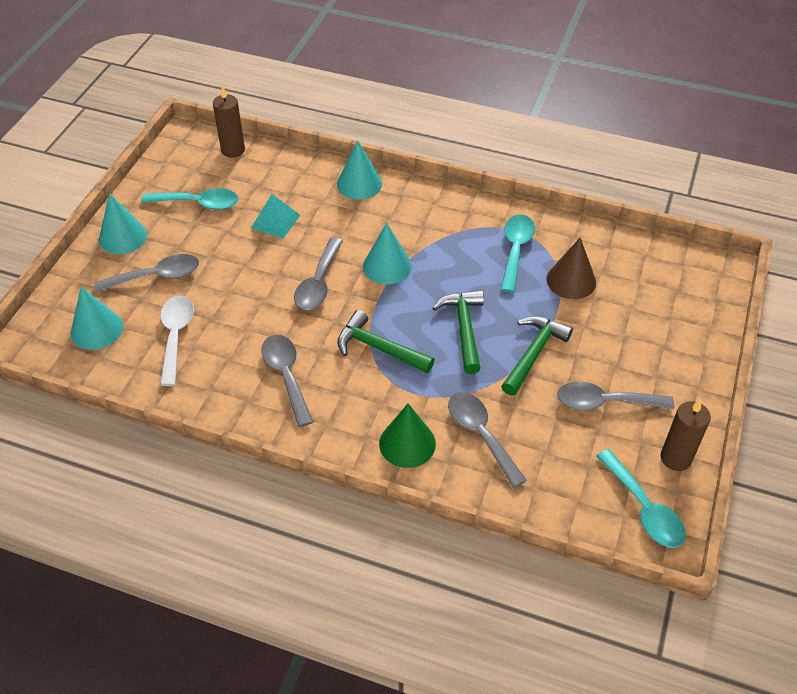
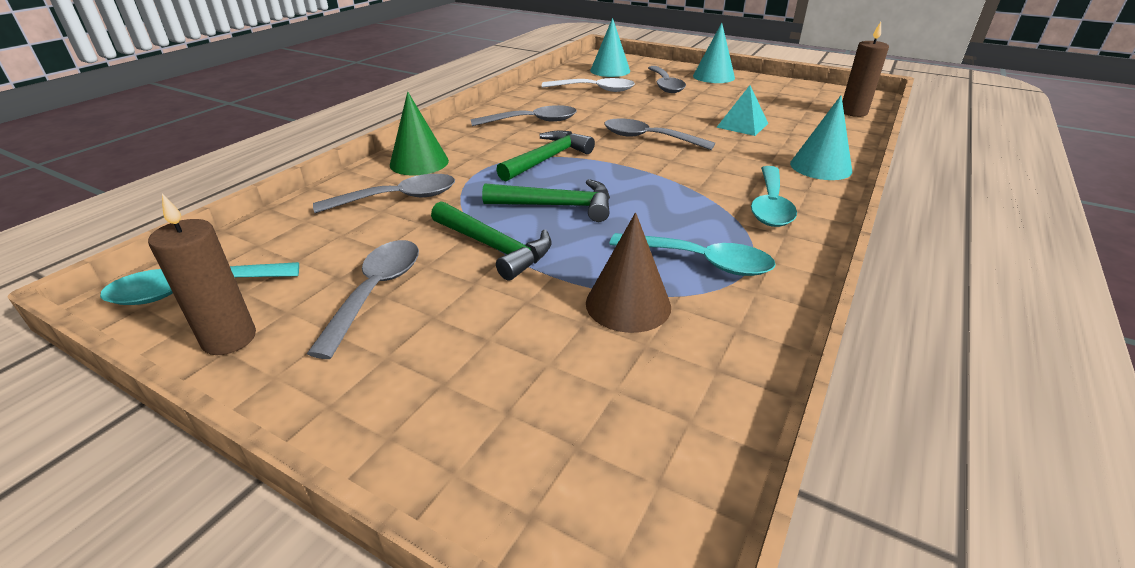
camera: 100 degrees right, 15 degrees down
(198, 203) = (763, 98): turquoise spoon -> turquoise spoon (770, 205)
(387, 266) = (671, 172): turquoise cone -> none

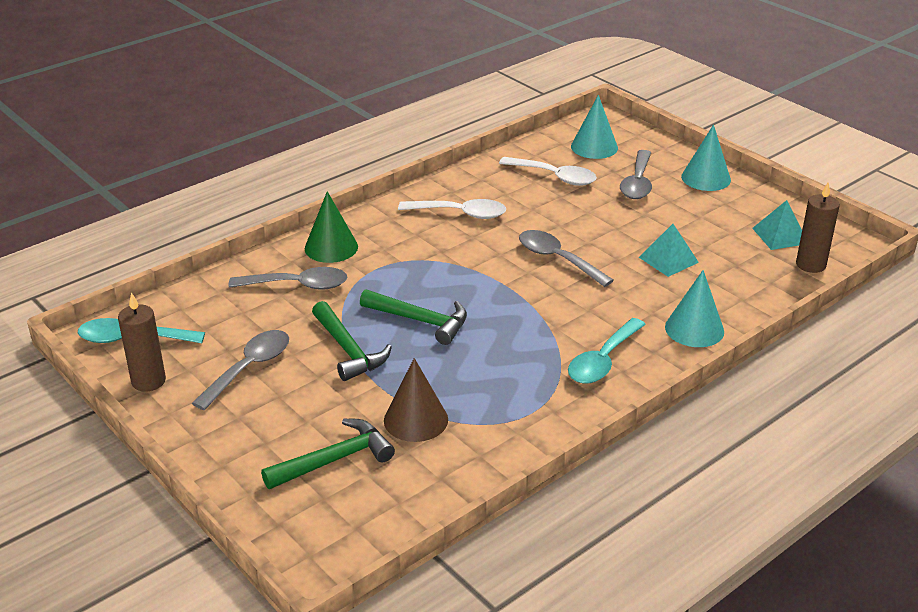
camera: 20 degrees right, 0 degrees up
(532, 121) = (460, 213): grey spoon -> white spoon
(547, 159) = (444, 266): green hammer -> green hammer (334, 460)
(701, 262) = (496, 399): turquoise spoon -> none
(808, 99) = (780, 236): none -> turquoise pyramid

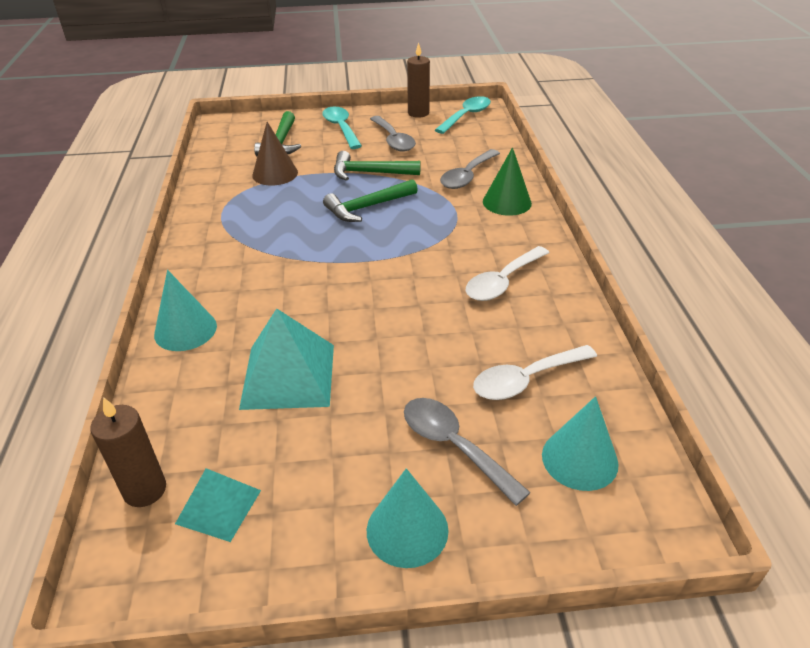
camera: 125 degrees right, 5 degrees up
(557, 259) = (370, 304): grey spoon -> none
(603, 361) = (221, 263): turquoise spoon -> turquoise spoon (341, 128)
(668, 259) = (288, 375): turquoise pyramid -> turquoise pyramid, size x1.67

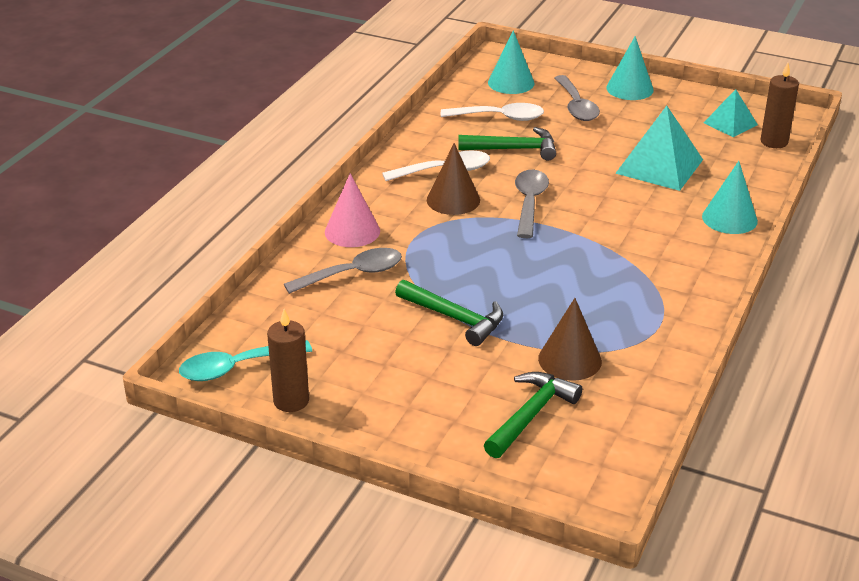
camera: 150 degrees left, 5 degrees down
(341, 128) = (426, 413): turquoise spoon -> none
(367, 207) = (496, 275): green hammer -> green hammer (514, 149)
(393, 140) = (378, 360): grey spoon -> grey spoon (529, 203)
(462, 255) = (453, 200): none -> brown cone
(507, 202) = (352, 231): green cone -> pink cone

